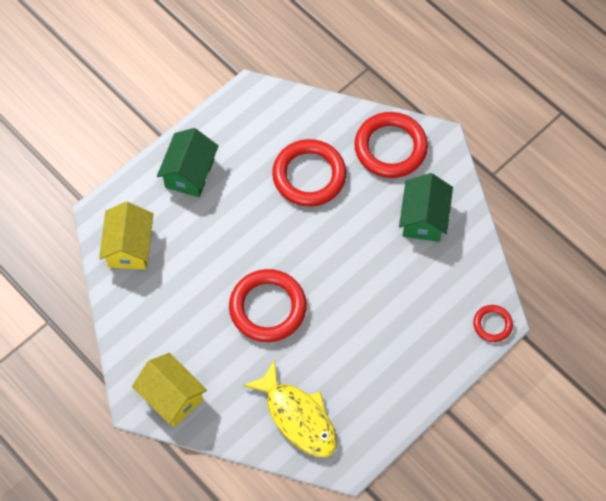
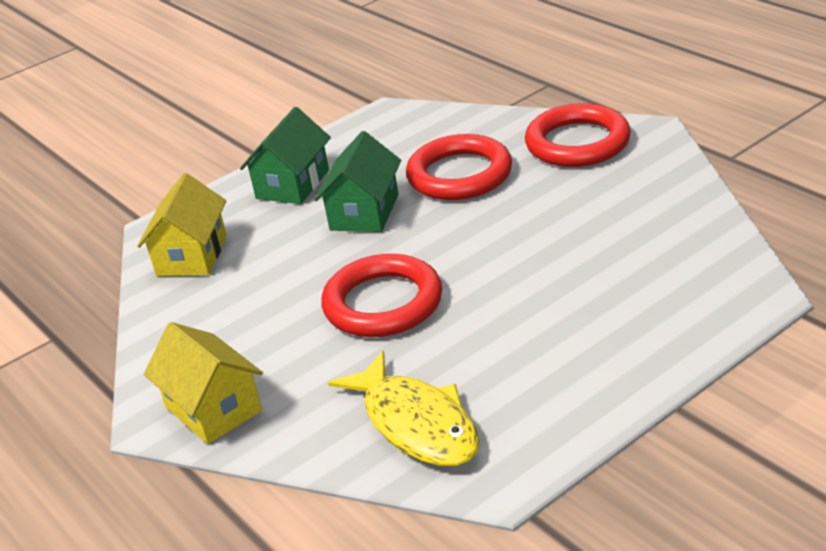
camera: 10 degrees right, 30 degrees down
(423, 218) = (628, 201): green house -> green house (364, 212)
(492, 324) = (747, 301): red ring -> none

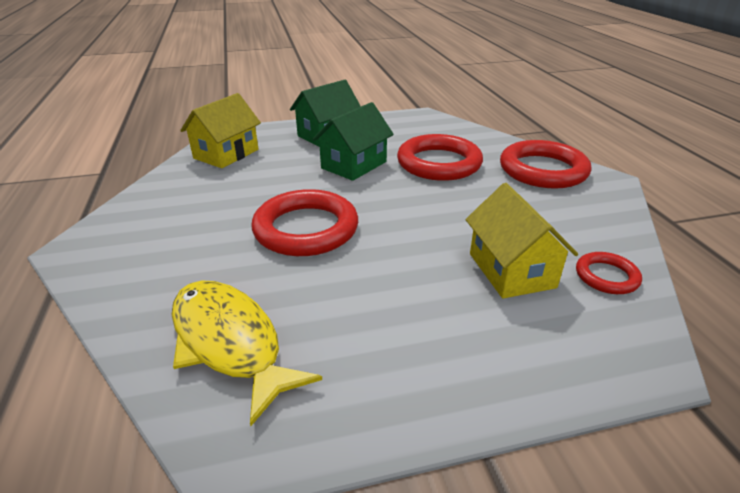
camera: 20 degrees right, 0 degrees up
(213, 409) = (115, 257): yellow house -> yellow house (511, 270)
(416, 424) = (229, 343): yellow fish -> yellow fish turned 150 degrees clockwise
(697, 238) = (606, 276): none -> red ring

